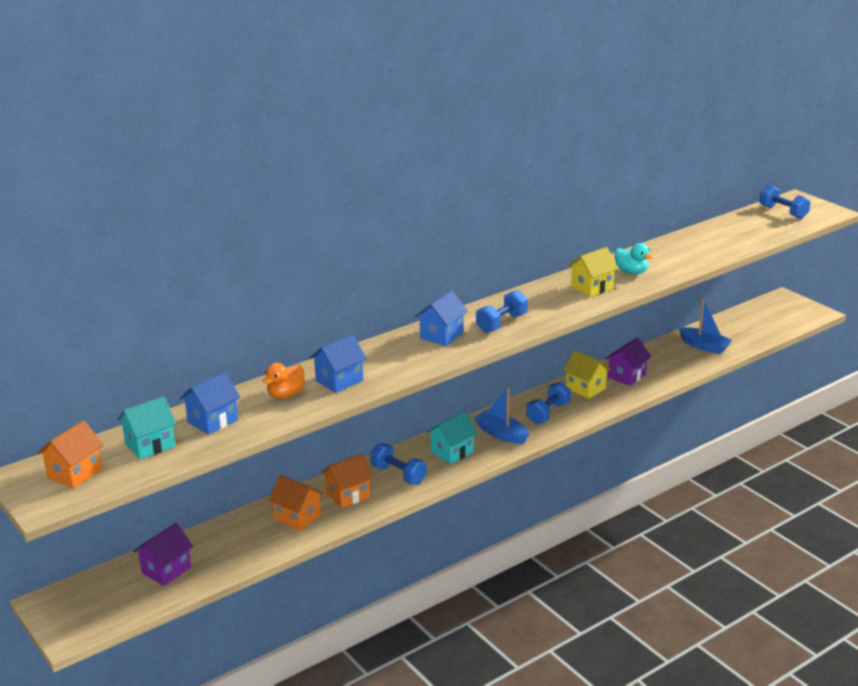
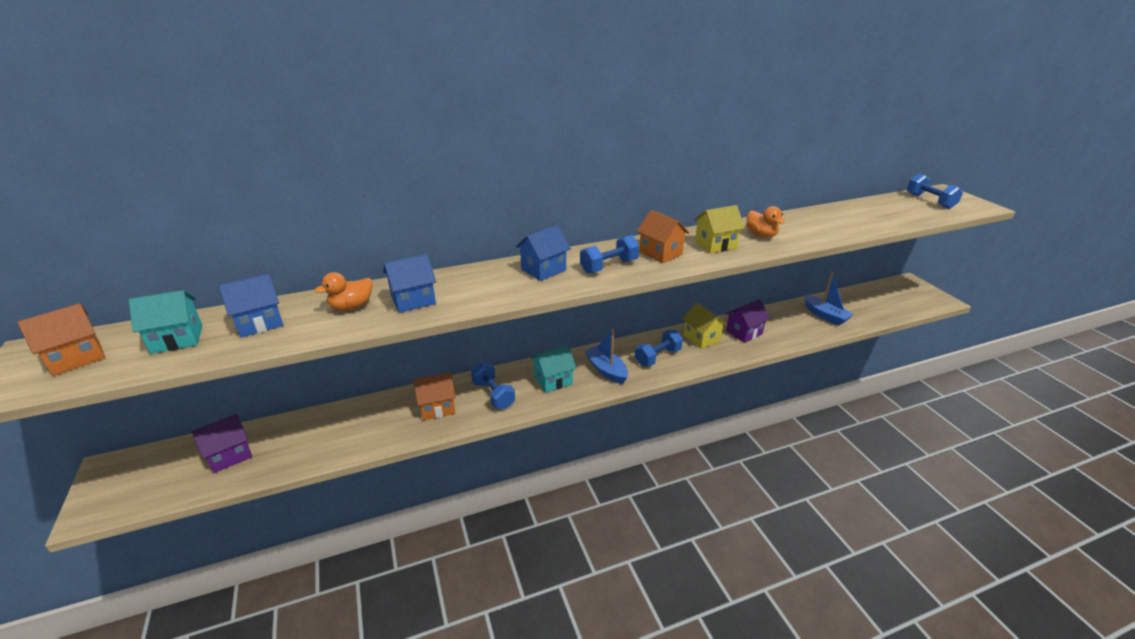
camera: 15 degrees right, 5 degrees up
(297, 517) = (379, 422): orange house -> orange house (660, 253)
(631, 272) = (761, 235): turquoise duck -> orange duck

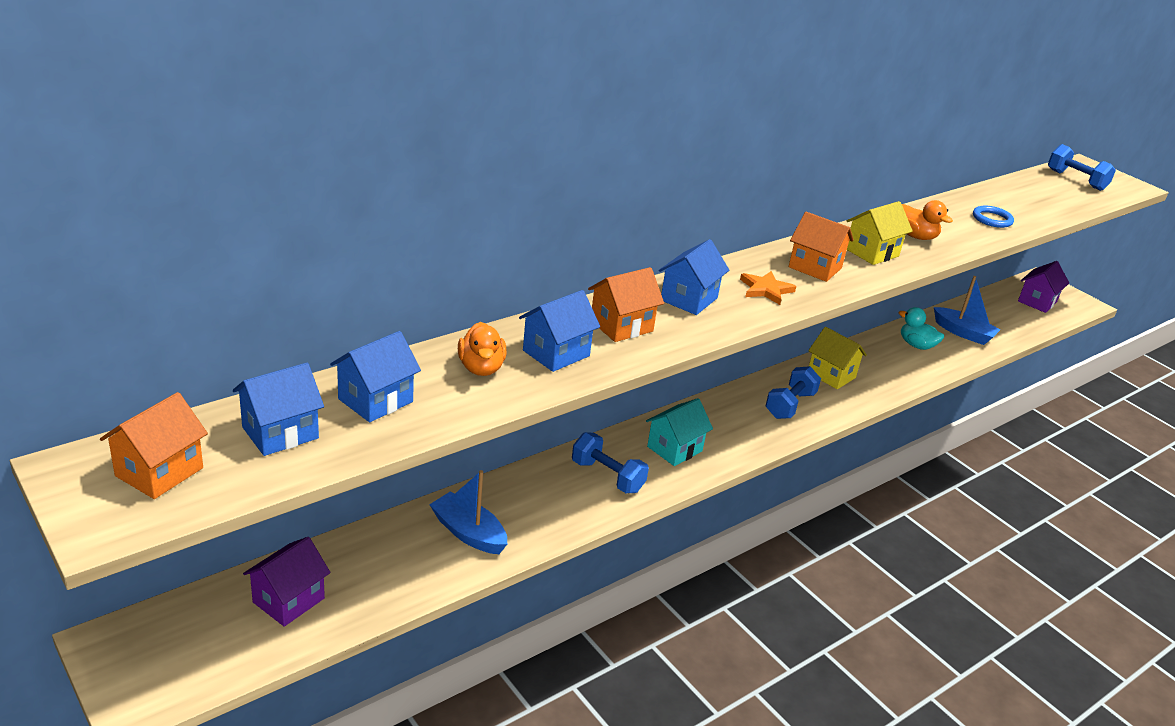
camera: 20 degrees left, 0 degrees up
(177, 339) = (280, 433): turquoise house -> blue house
(351, 307) = (481, 368): orange duck -> orange duck turned 45 degrees counterclockwise
(437, 407) = (542, 501): orange house -> orange house (621, 326)
(606, 370) = (735, 428): blue boat -> blue boat (468, 533)
(609, 266) = (766, 290): blue dumbbell -> orange star
(744, 332) = (878, 363): purple house -> purple house (1037, 302)
(781, 322) = (916, 345): none -> turquoise duck
(836, 226) = (992, 219): none -> blue ring

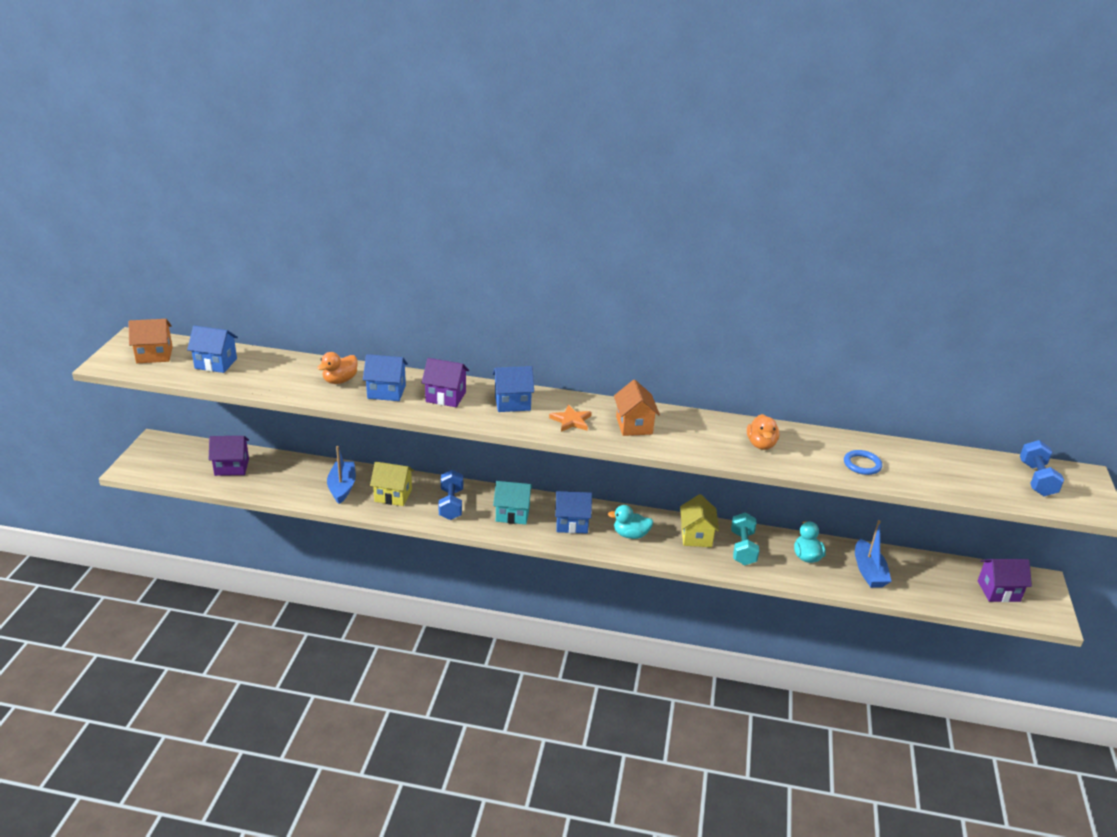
camera: 50 degrees right, 0 degrees up
(375, 400) = (272, 370): blue house -> blue house (572, 523)
(621, 326) = (446, 397): orange house -> purple house
(790, 405) = (630, 535): blue dumbbell -> turquoise duck
(872, 252) = (699, 437): yellow house -> yellow house (393, 495)
(873, 365) = (743, 548): none -> turquoise dumbbell

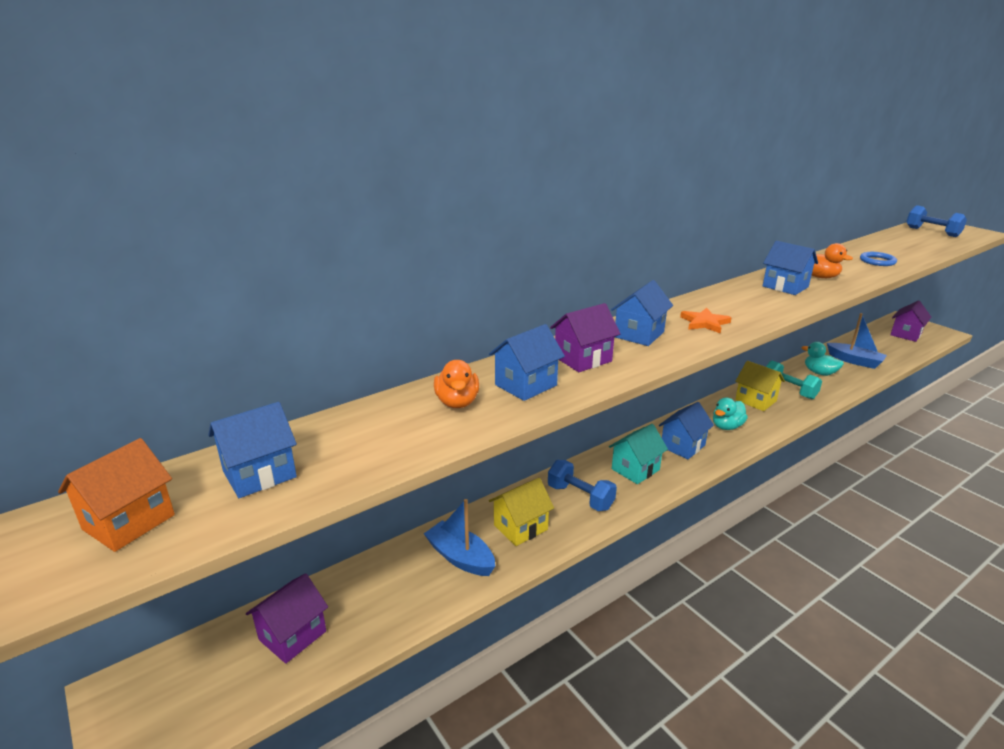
camera: 45 degrees left, 5 degrees down
(634, 425) = (742, 304): orange house -> none
(706, 434) = (785, 287): none -> blue house

